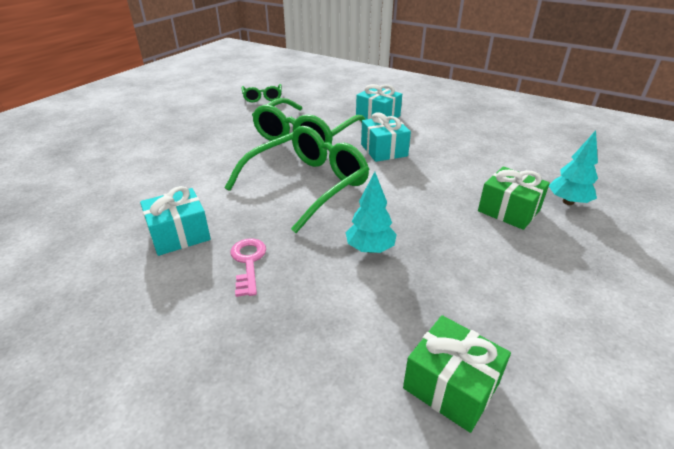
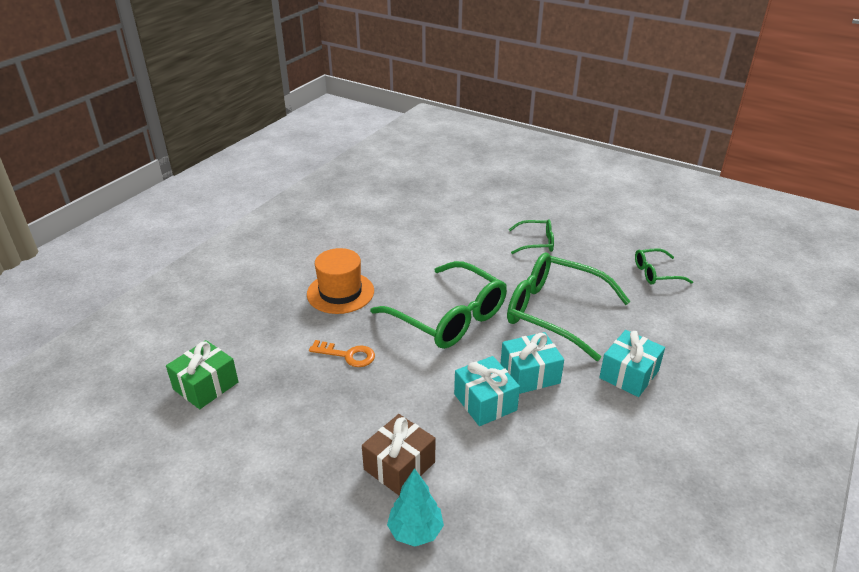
camera: 90 degrees right, 0 degrees up
(179, 235) = (377, 258): turquoise gift -> turquoise gift (485, 402)
(197, 137) = (536, 242): none -> green glasses
(248, 262) = (340, 292): pink key -> orange hat
(370, 249) = (347, 355): turquoise tree -> orange key
(508, 210) = (399, 466): green gift -> brown gift

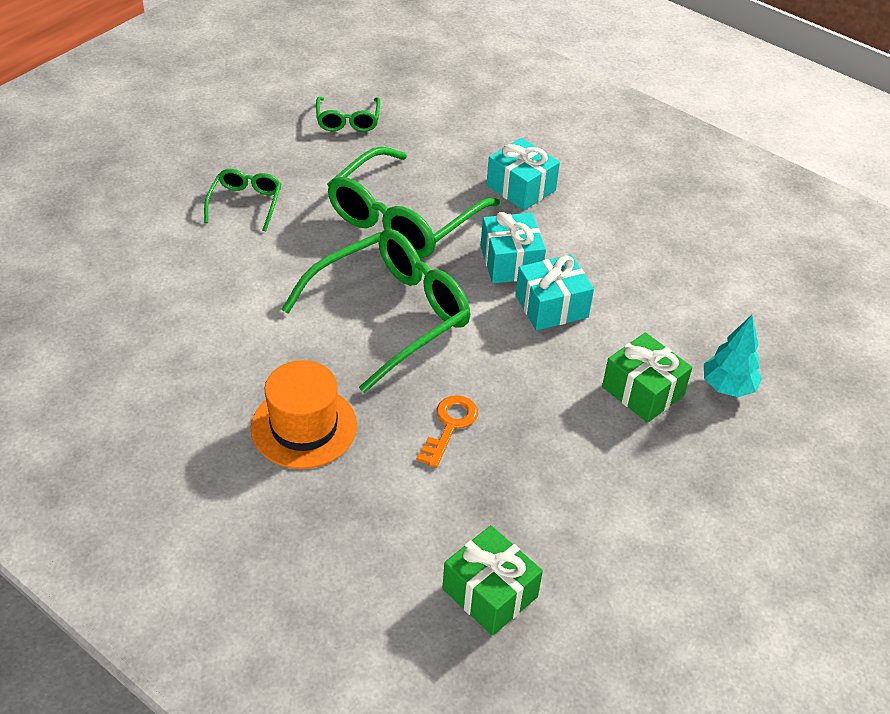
camera: 85 degrees left, 10 degrees up
(399, 466) = (642, 391): brown gift -> green gift

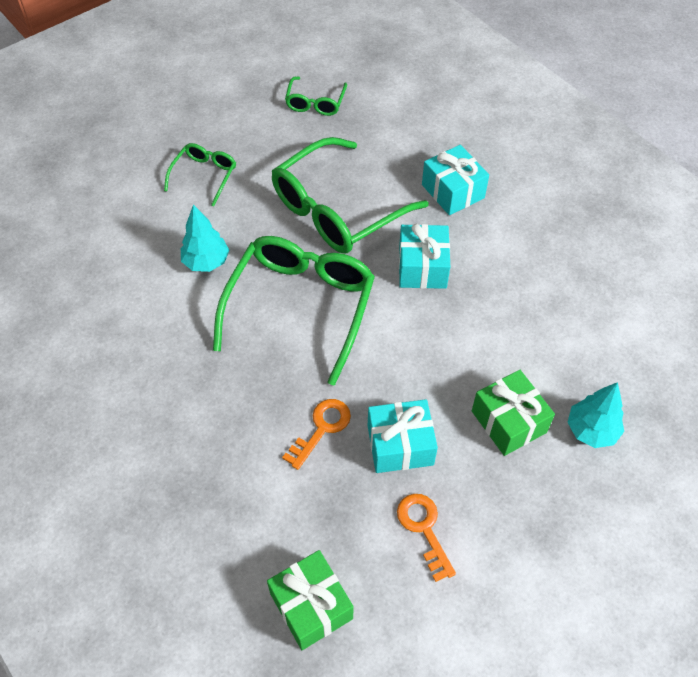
camera: 15 degrees right, 10 degrees up
(274, 286) = (206, 262): none -> turquoise tree
(304, 427) = (194, 408): orange hat -> none
(391, 315) = (300, 306): green glasses -> green glasses turned 45 degrees counterclockwise
(551, 306) = (447, 319): turquoise gift -> turquoise gift (400, 445)
(586, 502) = (424, 529): none -> orange key

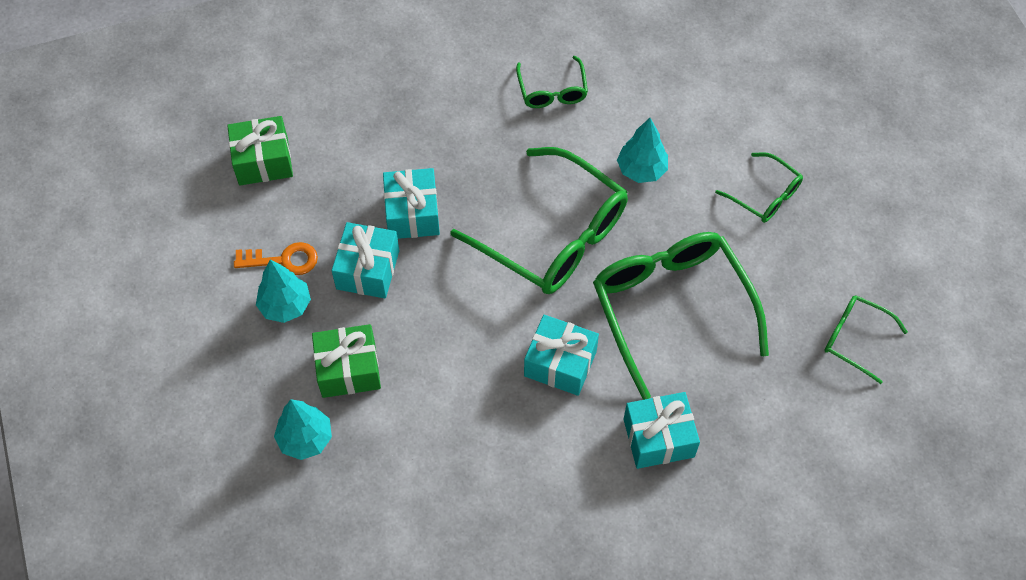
camera: 110 degrees right, 5 degrees up
(134, 355) = (552, 91): none -> green glasses
(321, 428) = (412, 213): orange key -> turquoise gift
(472, 504) = (285, 306): none -> turquoise tree

